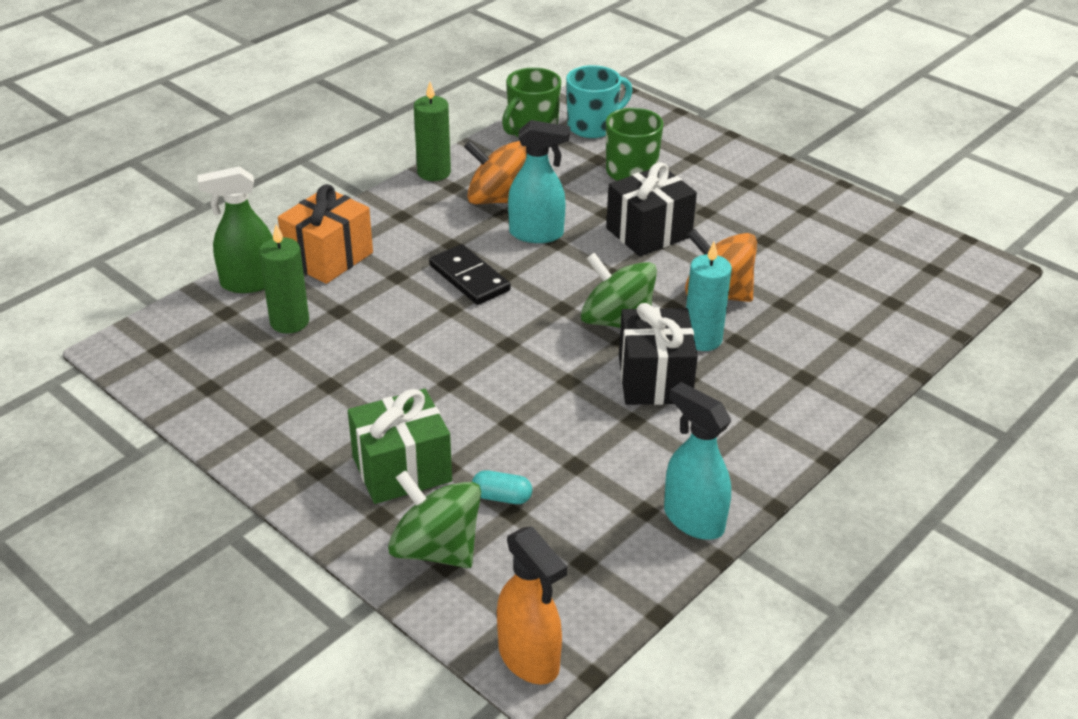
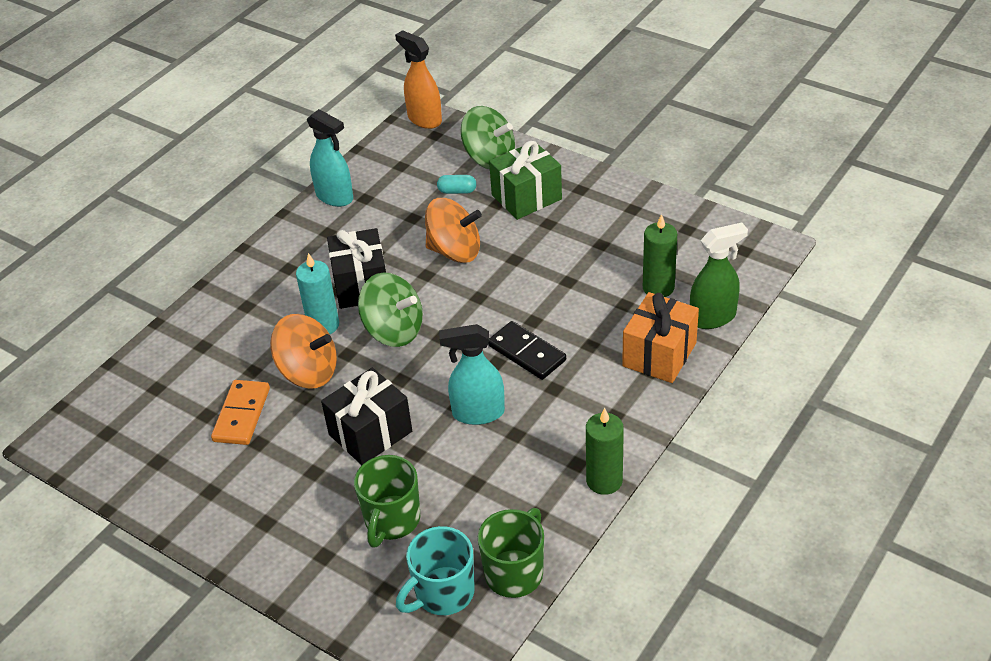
camera: 175 degrees right, 5 degrees up
(497, 199) = (526, 452): orange spinning top -> orange spinning top (454, 251)
(787, 264) = (242, 415): none -> orange domino

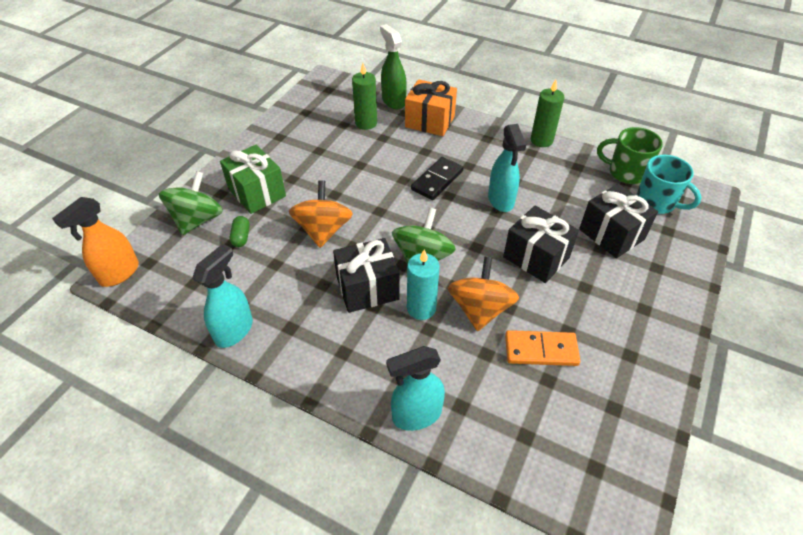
camera: 100 degrees left, 5 degrees up
(205, 314) = (416, 415): none -> turquoise spray bottle
(392, 520) = (611, 234): green mug -> black gift
(457, 191) = (241, 237): turquoise capsule -> green capsule

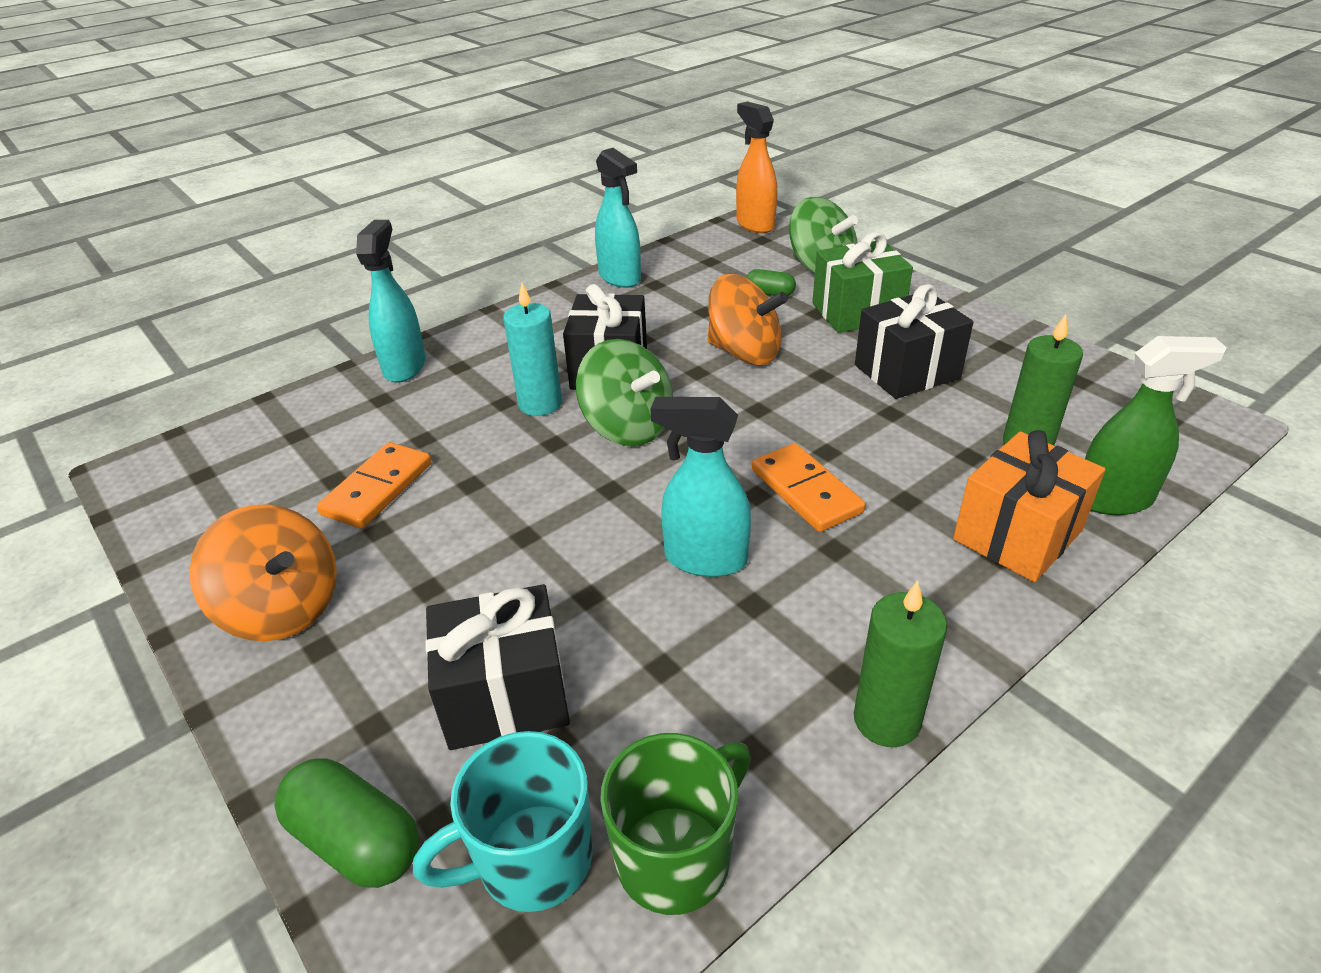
camera: 115 degrees right, 10 degrees down
(437, 180) = (806, 491): black domino -> orange domino
(480, 309) = (492, 454): orange spinning top -> orange spinning top (283, 608)
(536, 257) = (535, 551): black gift -> black gift (907, 371)
(693, 247) = (356, 840): none -> green capsule

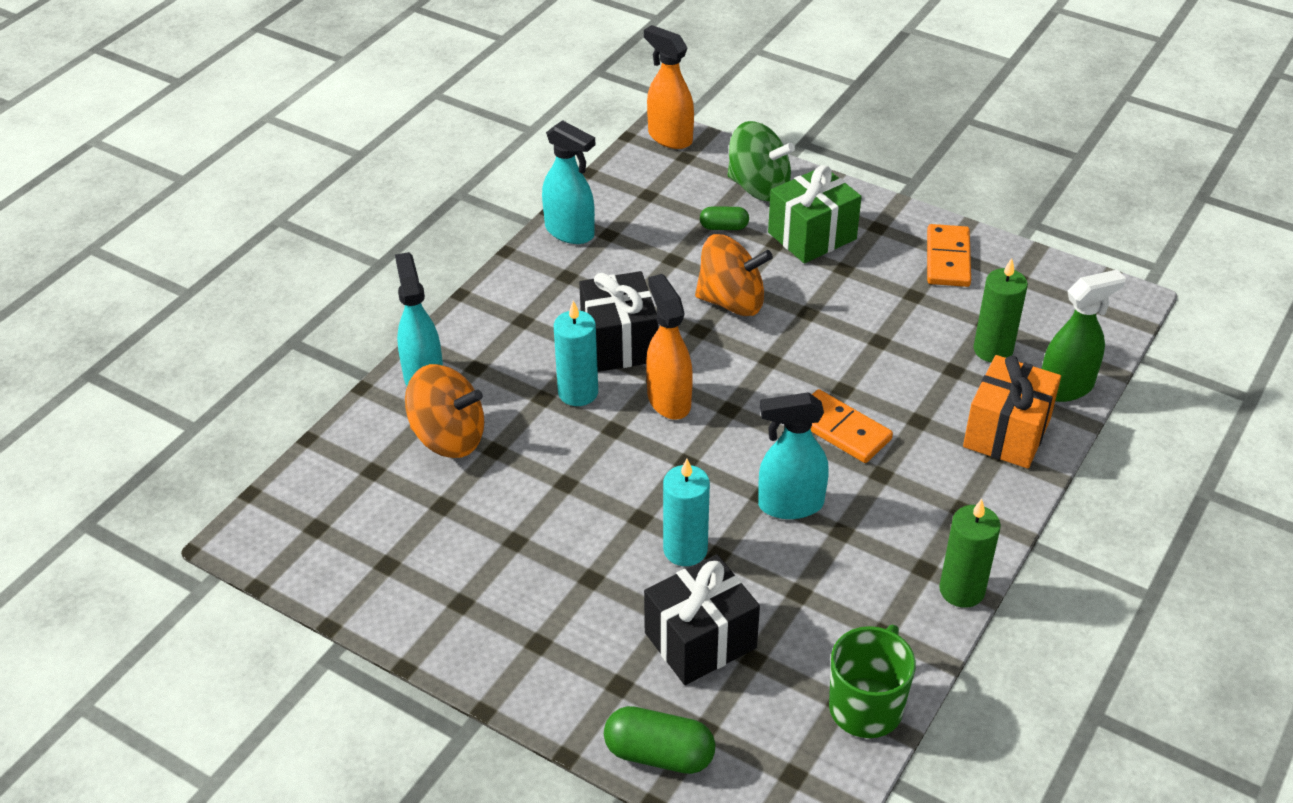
camera: 20 degrees left, 5 degrees up
(283, 608) = (486, 621): orange spinning top -> orange spinning top (448, 437)
(378, 489) = (489, 505): orange domino -> orange domino (948, 259)
(531, 860) = (779, 733): turquoise mug -> none
(553, 581) = (685, 550): none -> turquoise candle
(628, 427) = (668, 400): green spinning top -> orange spray bottle
(907, 371) = (877, 295): black gift -> none

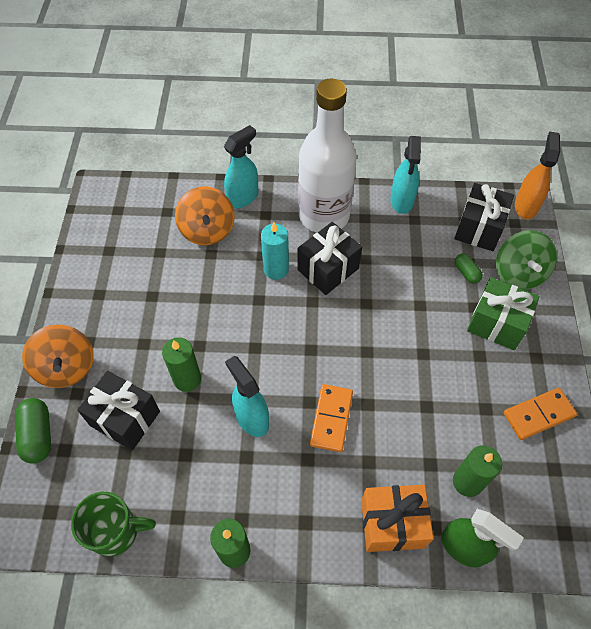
camera: 60 degrees right, 15 degrees up
(529, 311) = (324, 215): none -> white bottle
(668, 400) = (298, 315): orange spray bottle -> none
(669, 188) = (479, 228): none -> black gift
(685, 550) = (187, 379): turquoise candle -> green candle
(731, 301) = (403, 308): orange spinning top -> orange spinning top (66, 367)

